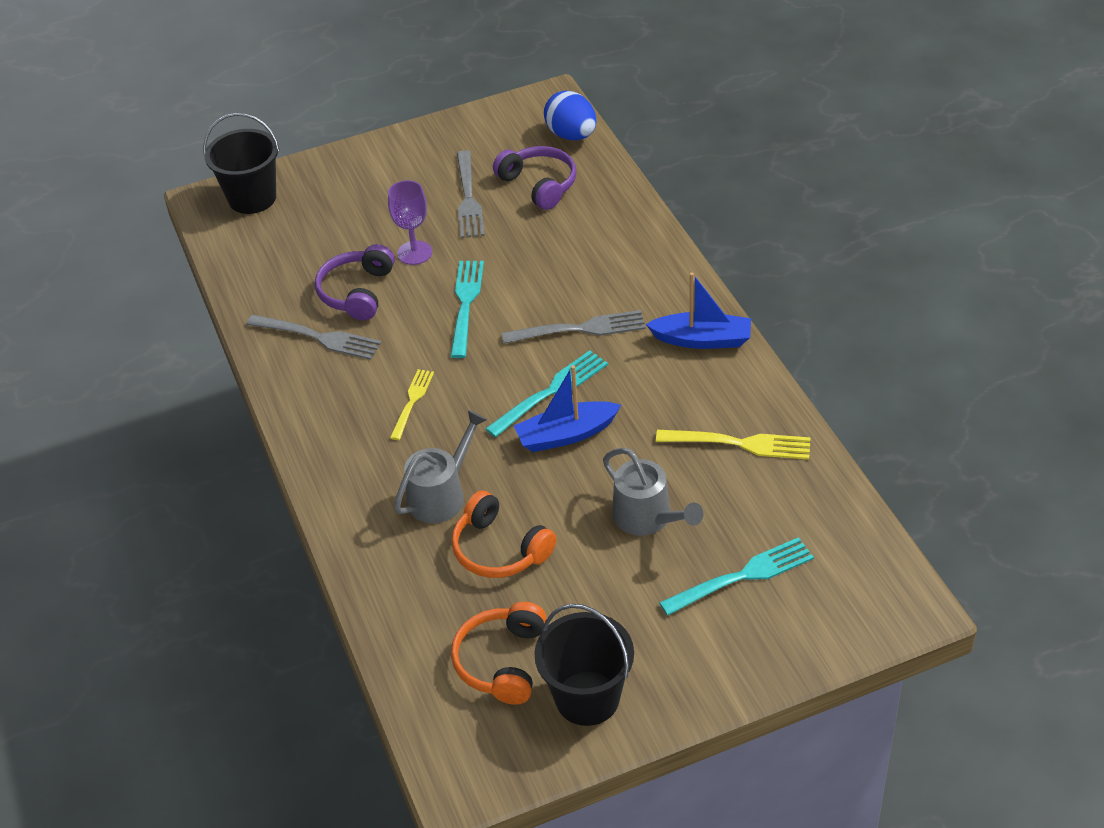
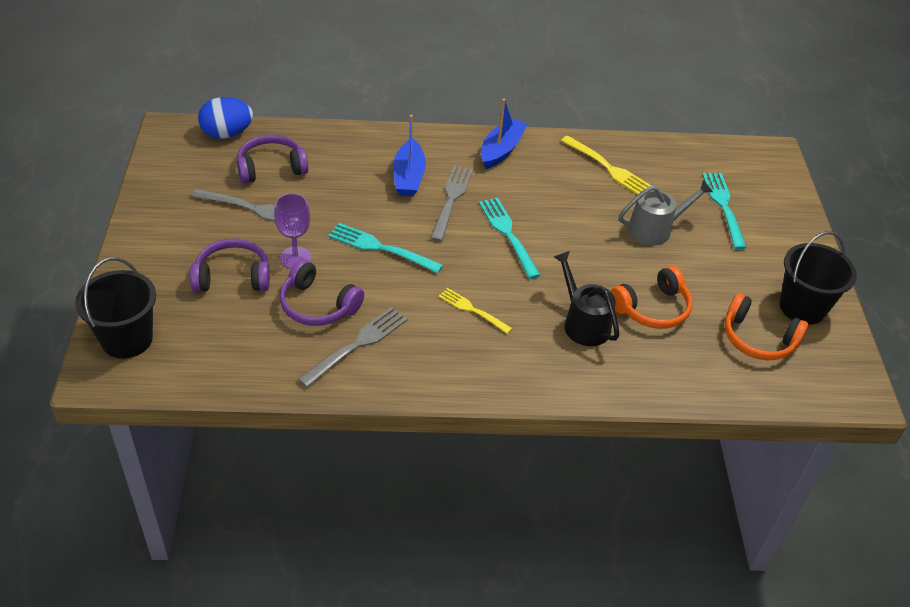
camera: 75 degrees left, 0 degrees up
(364, 224) = (232, 276): none -> purple headphones
(441, 495) = (583, 323): grey watering can -> black watering can
(566, 435) = (556, 241): blue boat -> blue boat (408, 177)
(740, 444) = (608, 168): yellow fork -> yellow fork turned 105 degrees clockwise

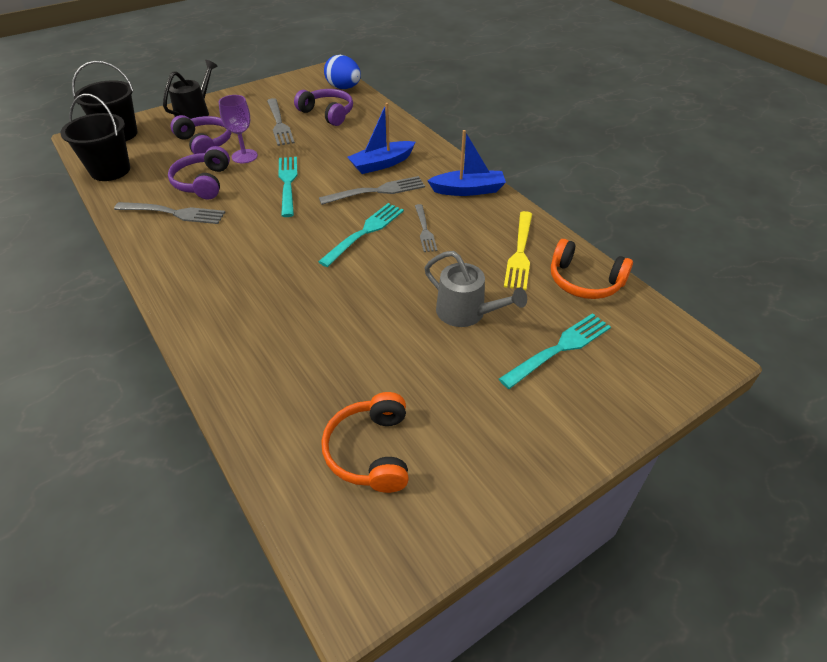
camera: 60 degrees right, 0 degrees up
(472, 310) = (255, 249): yellow fork -> none
(535, 200) = (424, 230): none -> grey fork
(583, 323) = (289, 314): black watering can -> black watering can (195, 113)
(652, 308) = (348, 352): orange headphones -> orange headphones (584, 281)
(802, 307) = (459, 475): black bucket -> black bucket (110, 170)

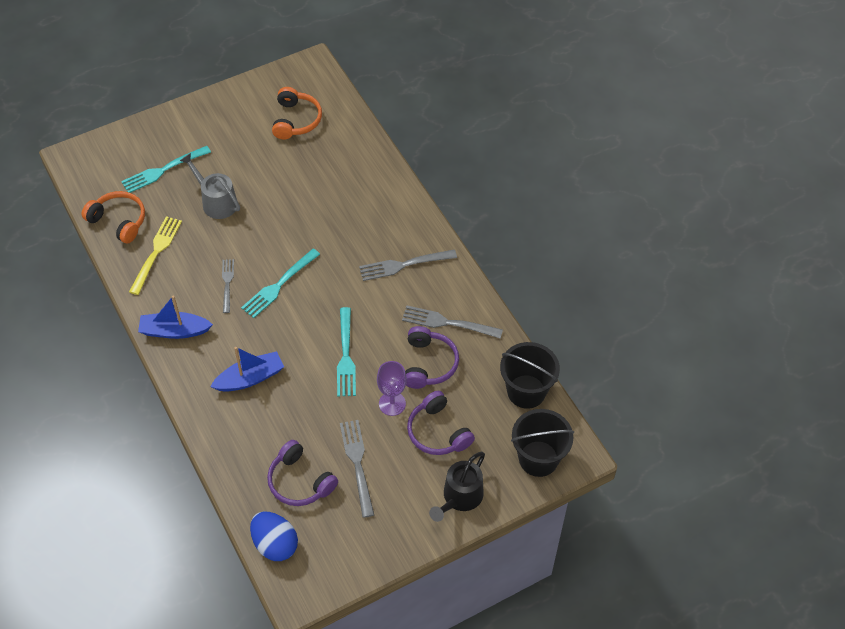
camera: 175 degrees left, 10 degrees up
(377, 191) = (261, 337): grey fork -> grey fork (404, 265)

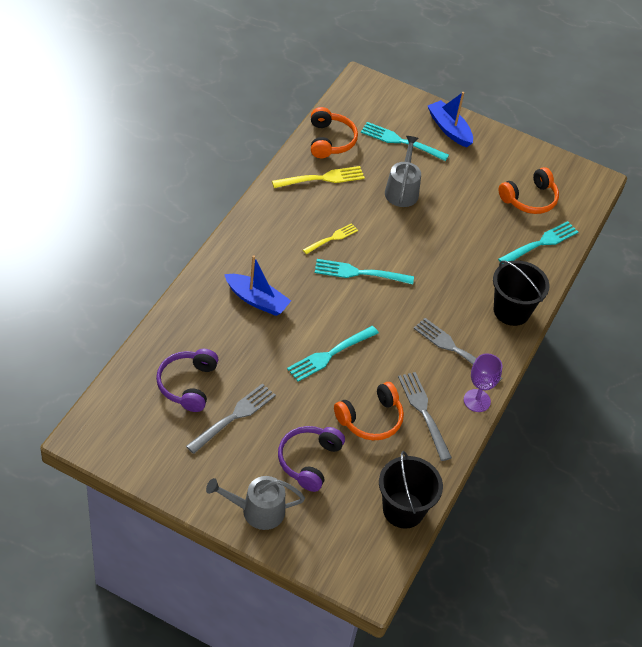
camera: 50 degrees right, 5 degrees down
(174, 331) = (260, 228): blue boat -> blue boat (449, 129)
(227, 283) = (332, 238): grey fork -> yellow fork
(275, 544) = (118, 398): blue egg -> none
(345, 141) = (540, 243): none -> turquoise fork
(392, 404) = (310, 412): purple goblet -> purple goblet (477, 400)
(429, 364) = (371, 419): purple headphones -> orange headphones
(460, 497) = (257, 511): black watering can -> grey watering can
(538, 458) = (342, 554): black bucket -> black bucket (511, 311)

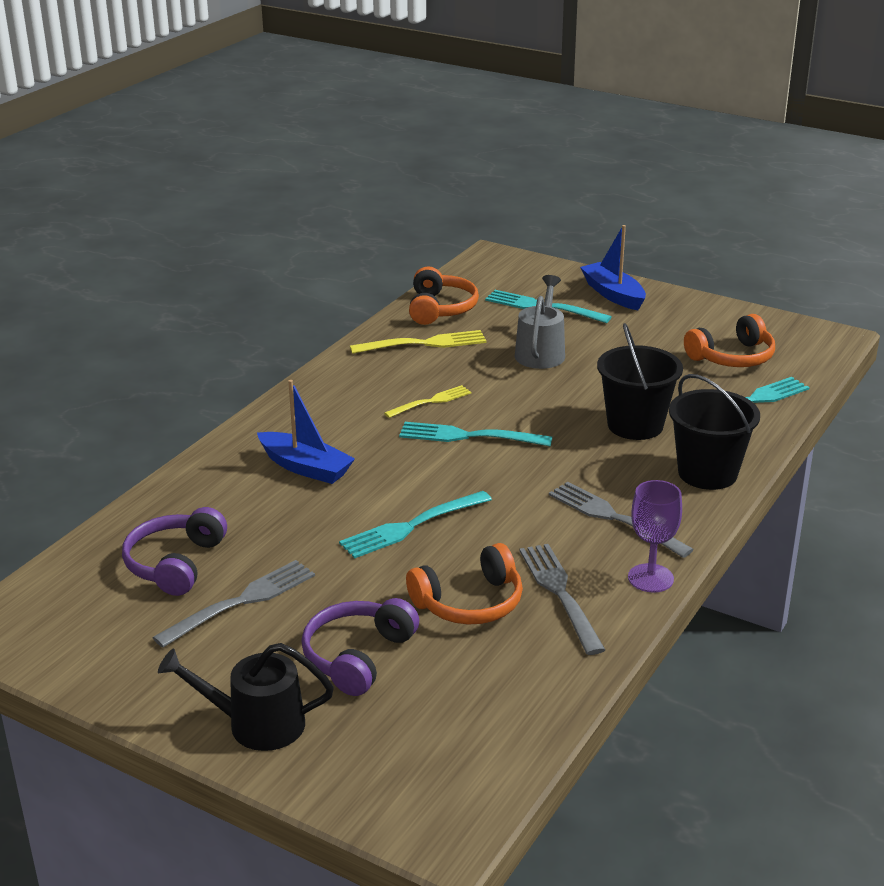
camera: 10 degrees right, 20 degrees down
(257, 511) = (256, 724): grey watering can -> black watering can
(403, 510) = (516, 722): black bucket -> black bucket (635, 425)

